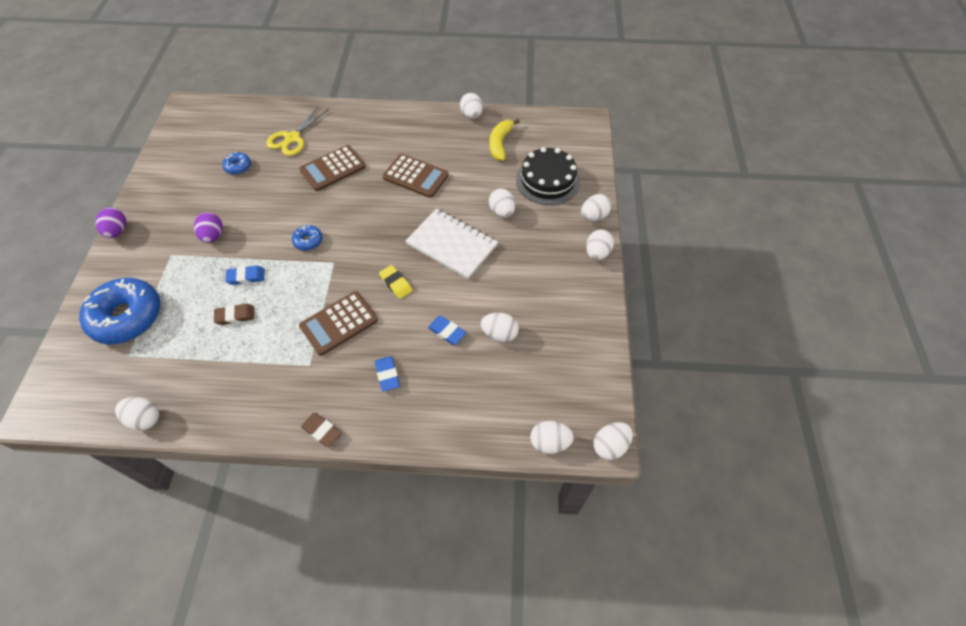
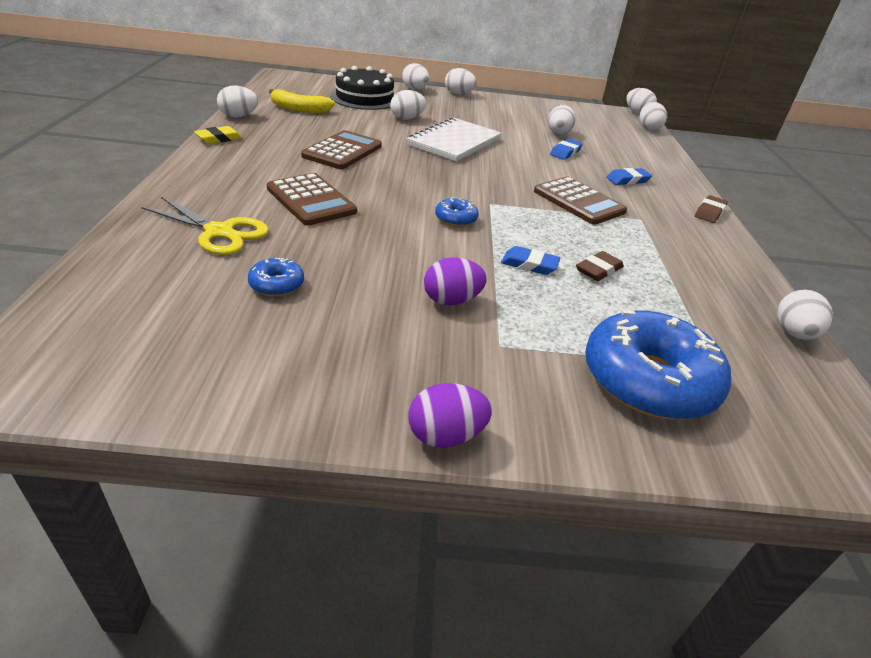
camera: 95 degrees left, 20 degrees down
(235, 316) = (598, 270): brown eraser -> brown eraser turned 60 degrees clockwise
(246, 277) = (529, 264): blue eraser -> blue eraser turned 60 degrees counterclockwise
(396, 283) = (513, 170): yellow eraser -> yellow eraser (219, 139)

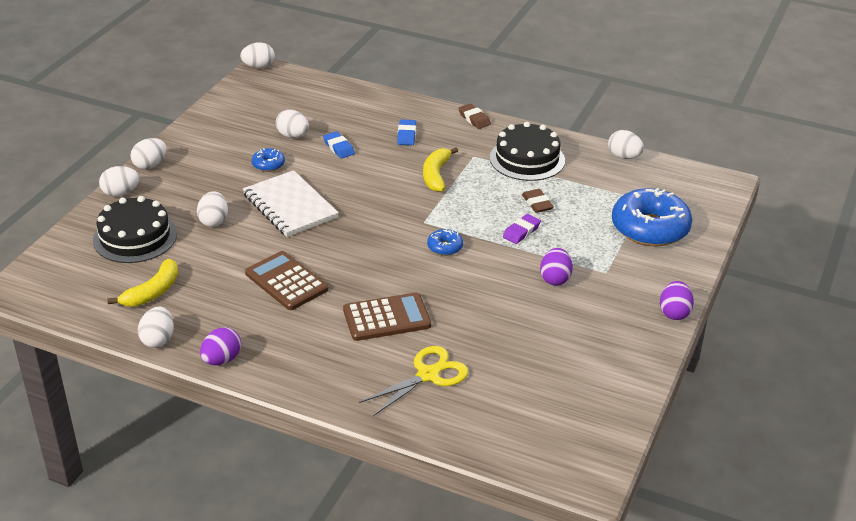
camera: 65 degrees left, 0 degrees up
(219, 139) = (221, 360): yellow eraser -> purple egg
(276, 284) = (514, 354): blue donut -> blue donut (268, 164)
(529, 264) = (521, 232): blue eraser -> purple eraser
(579, 201) = (436, 175): brown calculator -> yellow banana
(648, 128) = (301, 77): white egg -> none
(680, 253) = (527, 159): none -> black cake

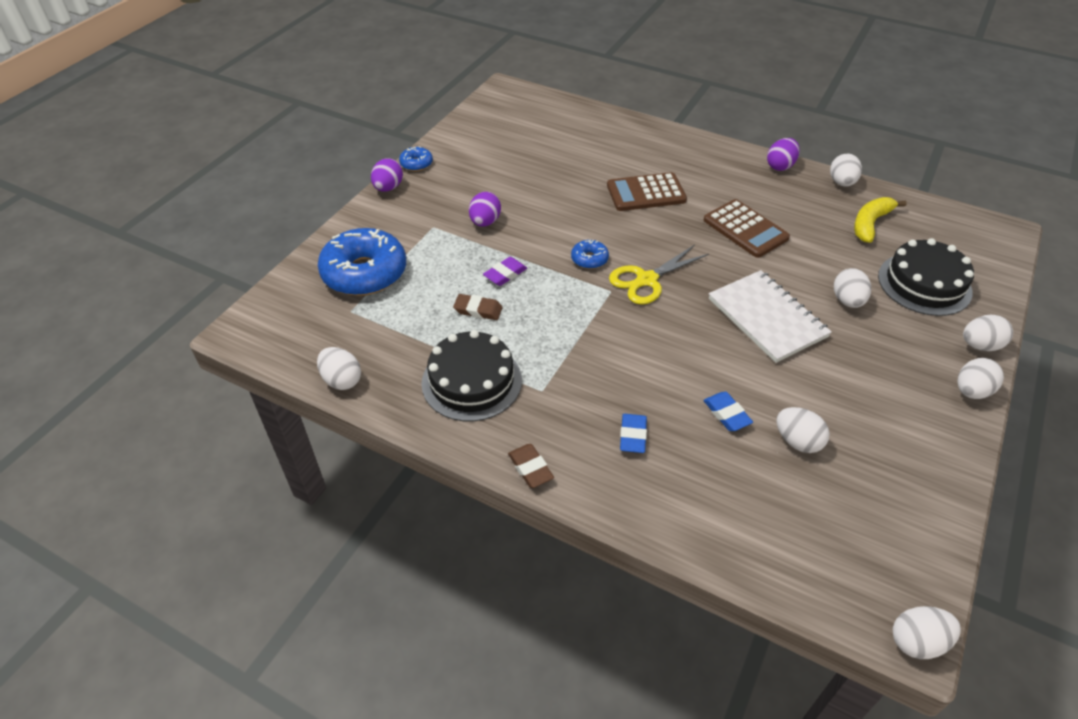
camera: 175 degrees left, 10 degrees up
(268, 164) = (814, 385): blue donut -> blue donut (416, 164)
(428, 375) = (610, 150): yellow scissors -> yellow scissors (647, 280)
(436, 175) = (594, 358): yellow banana -> none
(537, 203) = (478, 310): brown eraser -> brown eraser turned 60 degrees counterclockwise

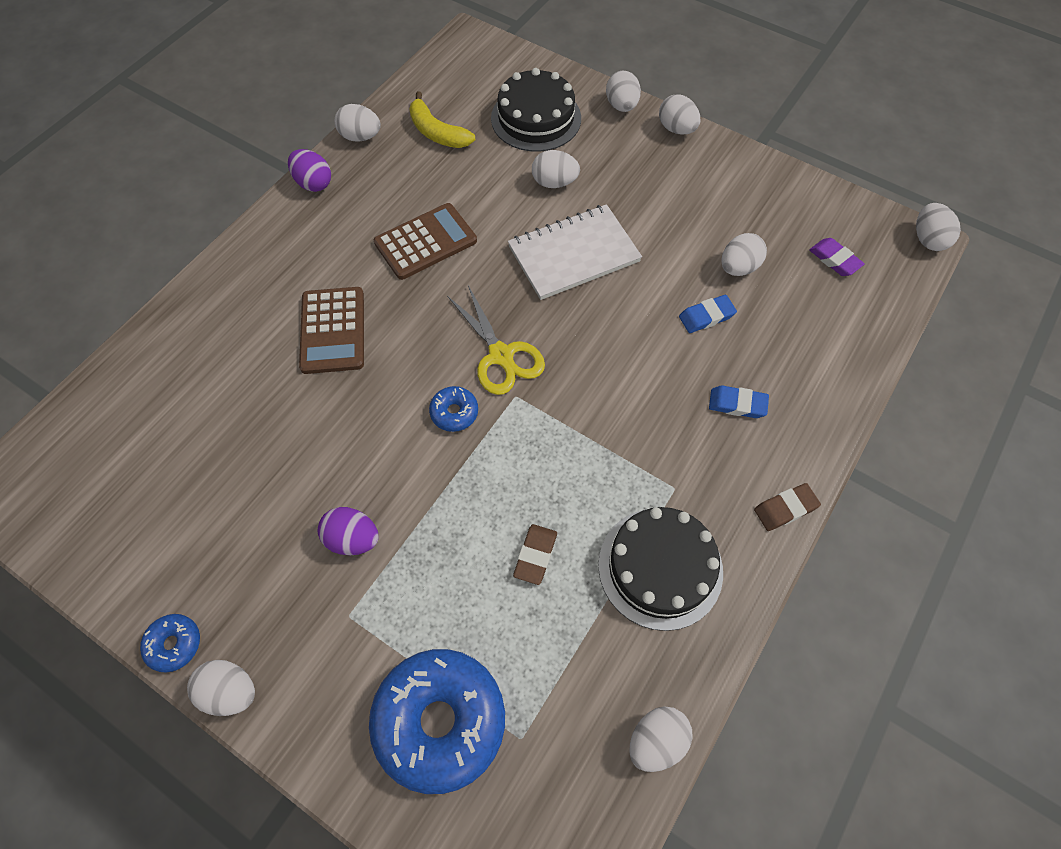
camera: 85 degrees left, 15 degrees up
(388, 188) = (230, 691): purple egg -> white egg
(505, 274) = (469, 517): purple eraser -> purple eraser (834, 260)

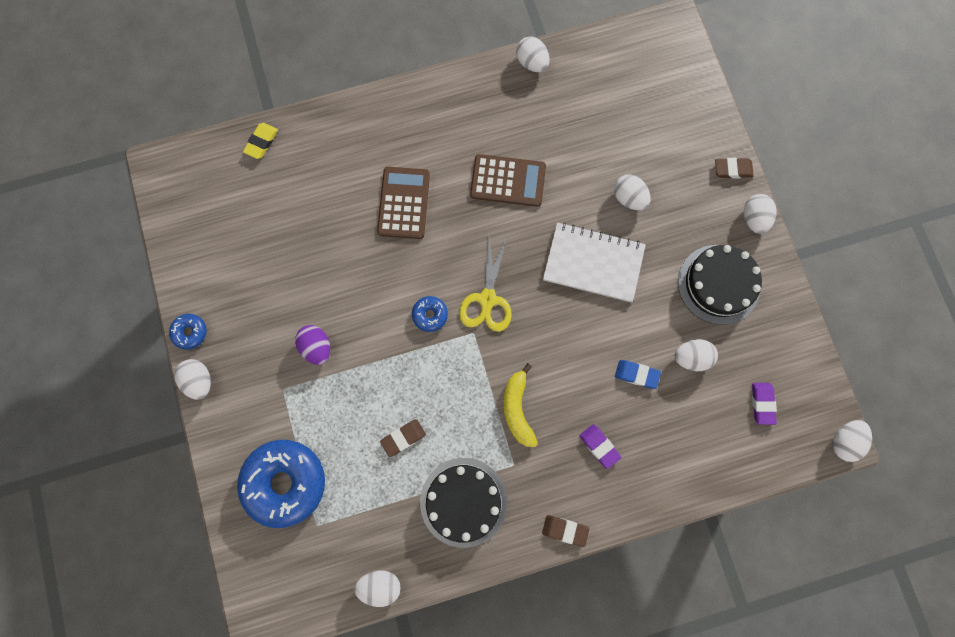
camera: 40 degrees right, 15 degrees up
(114, 381) = (261, 142): none -> yellow eraser
(313, 183) = (473, 80): purple egg -> none
(333, 330) = (403, 203): brown calculator -> brown calculator turned 150 degrees clockwise
(437, 132) = (585, 97): yellow banana -> yellow banana (517, 409)
(536, 118) = (662, 135): black cake -> black cake (718, 284)
(621, 106) = (732, 169): white egg -> brown eraser
(737, 404) = (599, 446): blue eraser -> purple eraser

